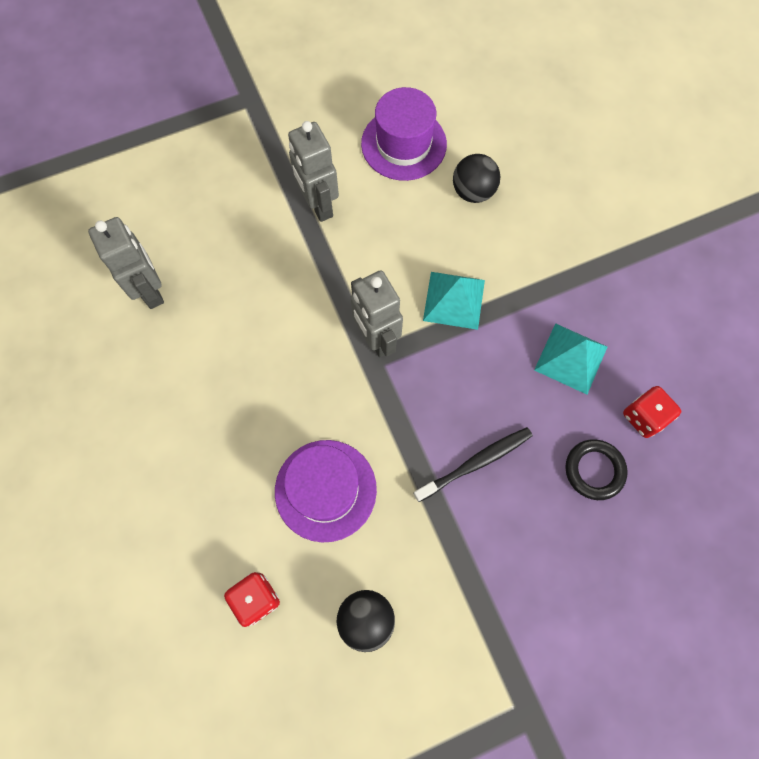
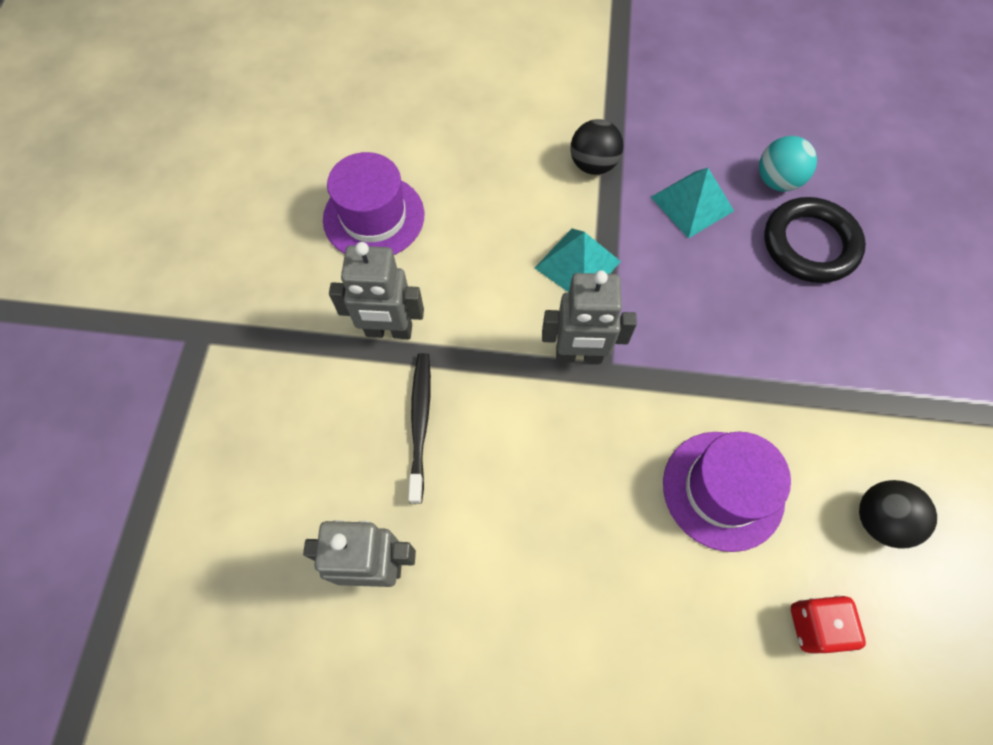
camera: 60 degrees left, 5 degrees down
(473, 192) = (470, 188): black ball -> black ball (593, 165)
(476, 463) = (758, 335): black toothbrush -> black toothbrush (420, 422)
(594, 470) = (809, 244): black ring -> black ring, size x1.55
(644, 417) = (777, 181): red dice -> turquoise ball

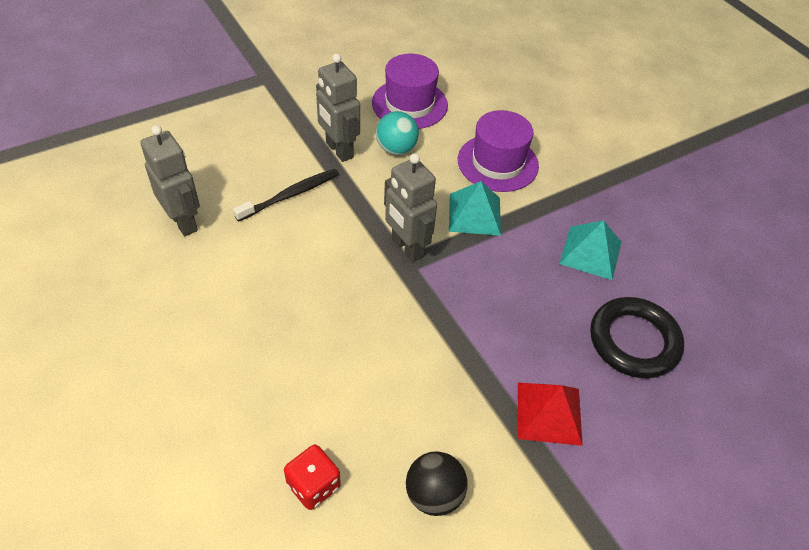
camera: 50 degrees right, 15 degrees down
(593, 165) = (561, 184): black ball -> none
(723, 490) = (375, 378): purple hat -> purple hat (497, 163)
(777, 181) = (668, 294): turquoise ball -> turquoise ball (396, 149)
(846, 365) = (549, 413): none -> red pyramid

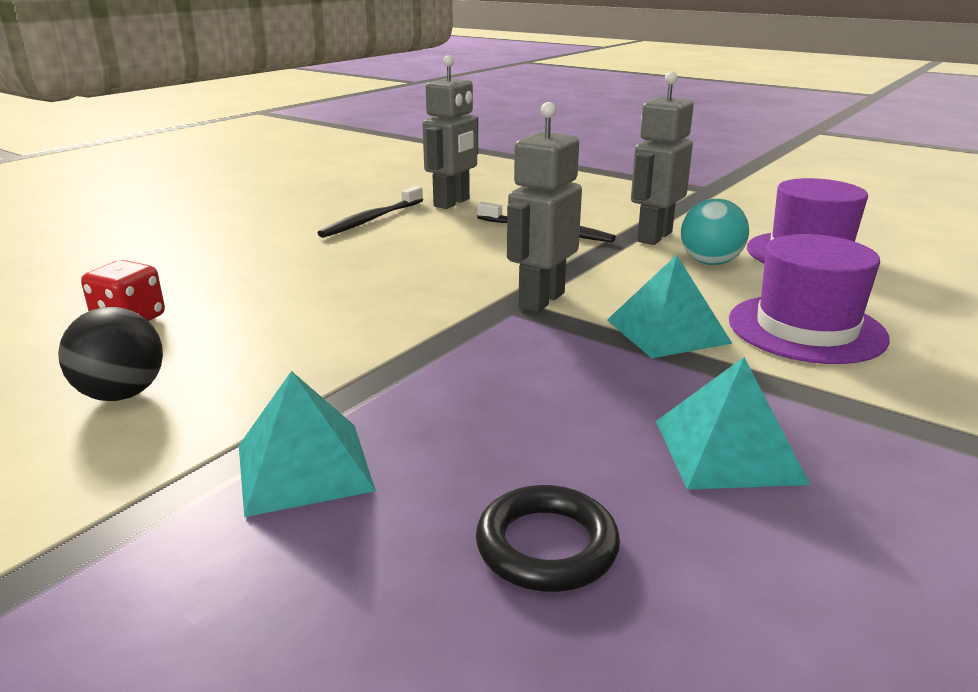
camera: 70 degrees right, 25 degrees down
(188, 286) = (371, 220): none -> black toothbrush
(549, 413) = (303, 467): red pyramid -> turquoise pyramid
(634, 341) = (546, 546): black ring -> black ring, size x0.64

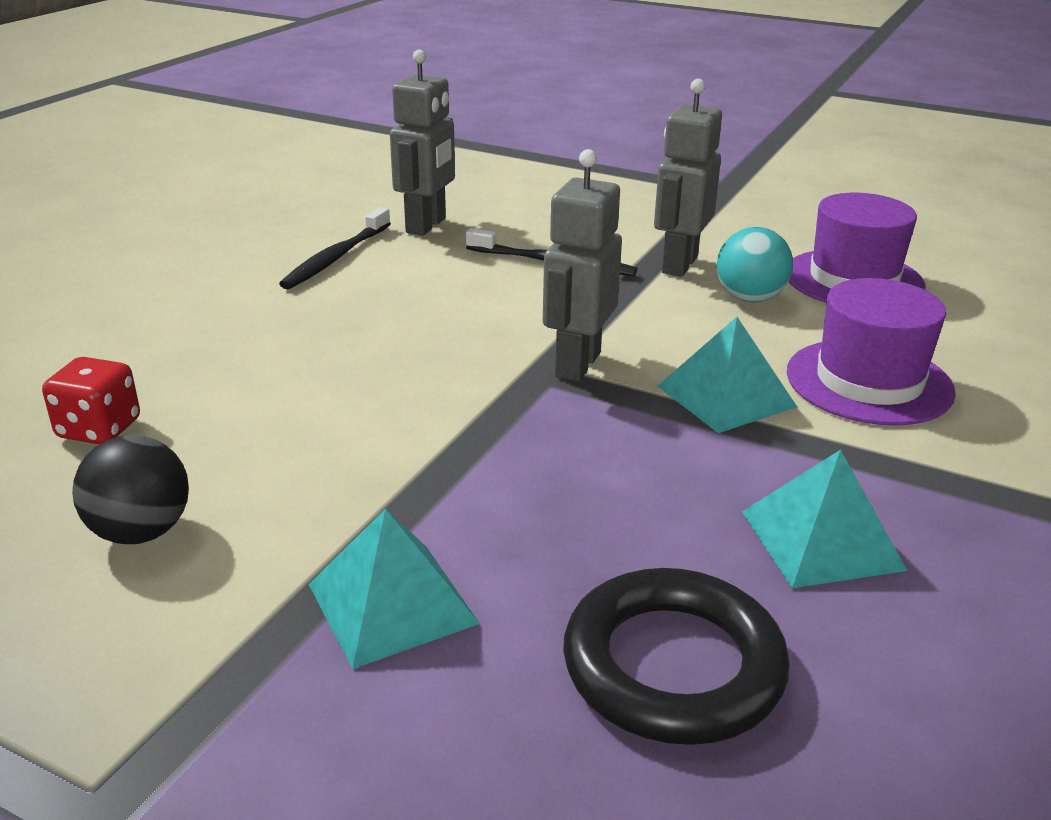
camera: 10 degrees left, 5 degrees up
(546, 546) = (673, 666): black ring -> black ring, size x1.55

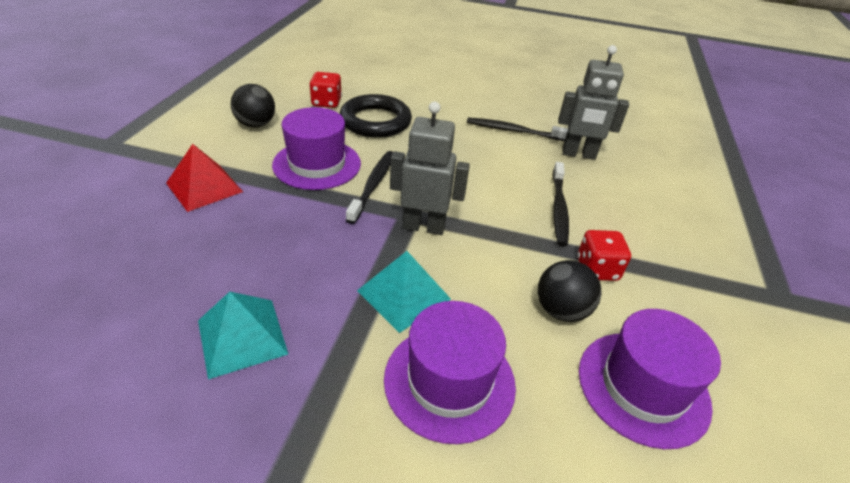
camera: 75 degrees right, 10 degrees up
(358, 453) = (317, 164): none -> purple hat
(391, 603) = (204, 187): turquoise pyramid -> red pyramid
(451, 397) = (373, 185): none -> black toothbrush
(673, 666) = (145, 273): black ring -> black ring (375, 121)
(679, 265) = (597, 269): grey robot -> red dice
(749, 298) = (561, 310): turquoise ball -> black ball

